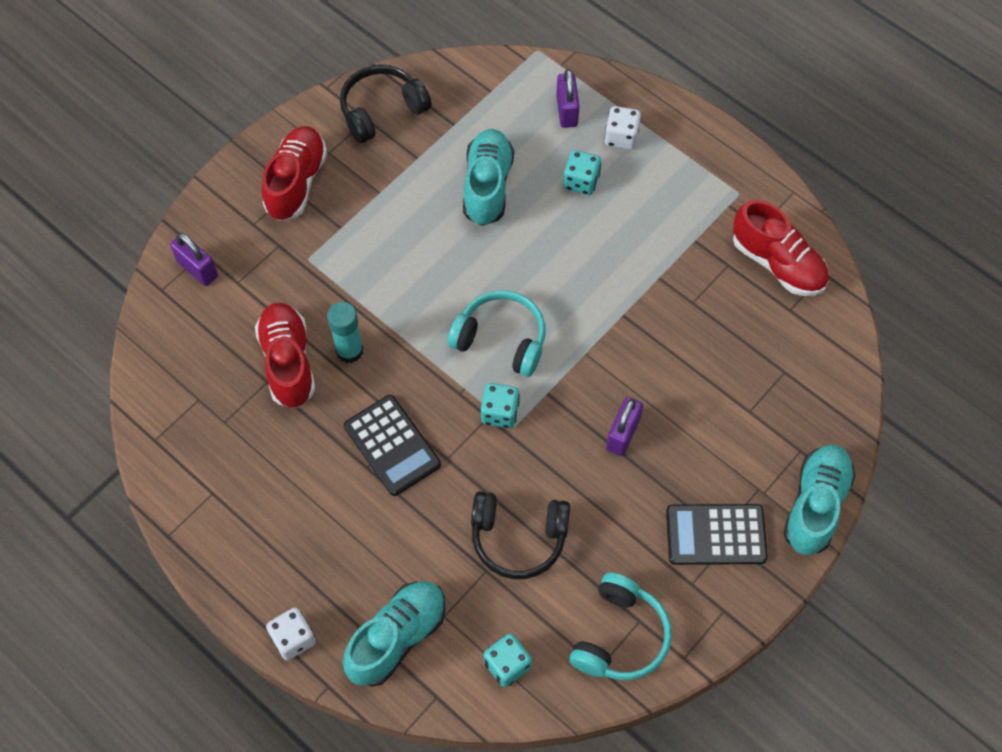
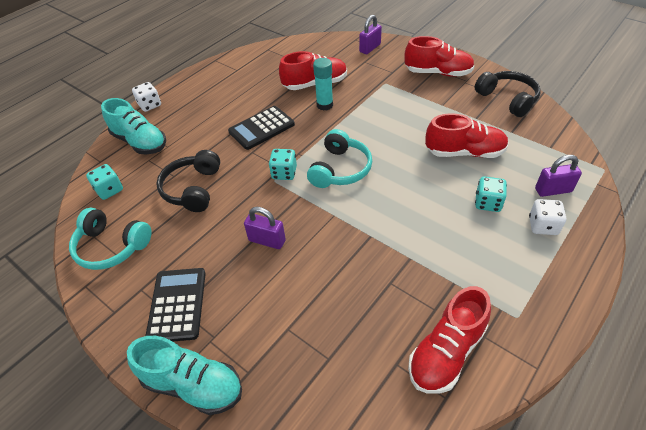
camera: 90 degrees right, 15 degrees down
(487, 186) = (464, 152): turquoise shoe -> red shoe

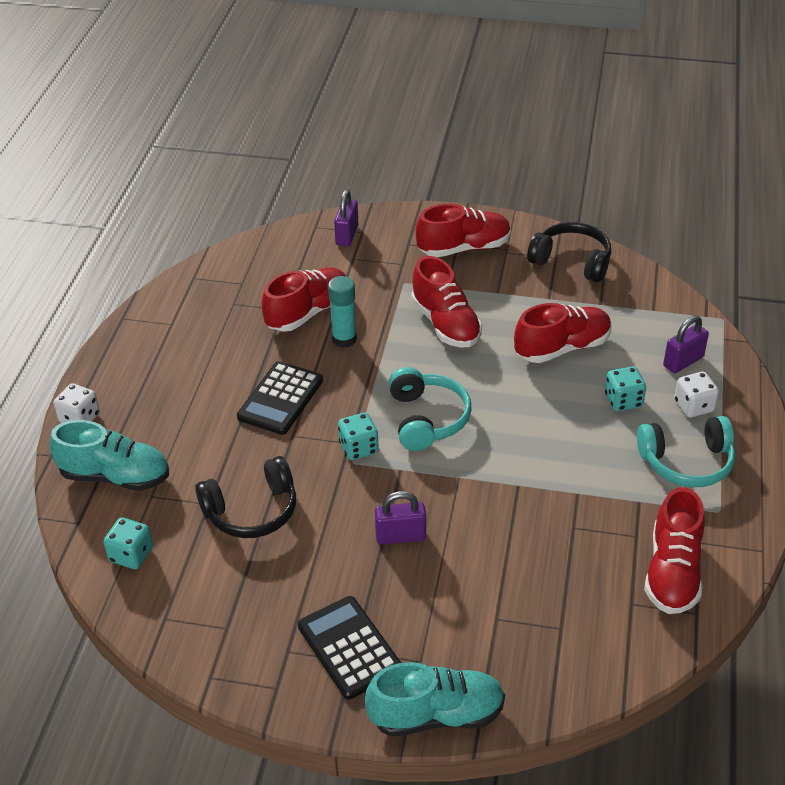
camera: 30 degrees left, 5 degrees down
(112, 246) = (203, 620): turquoise headphones -> turquoise headphones (687, 462)
(193, 189) = (252, 510): black headphones -> black headphones turned 90 degrees counterclockwise
(394, 114) = (446, 324): none -> red shoe

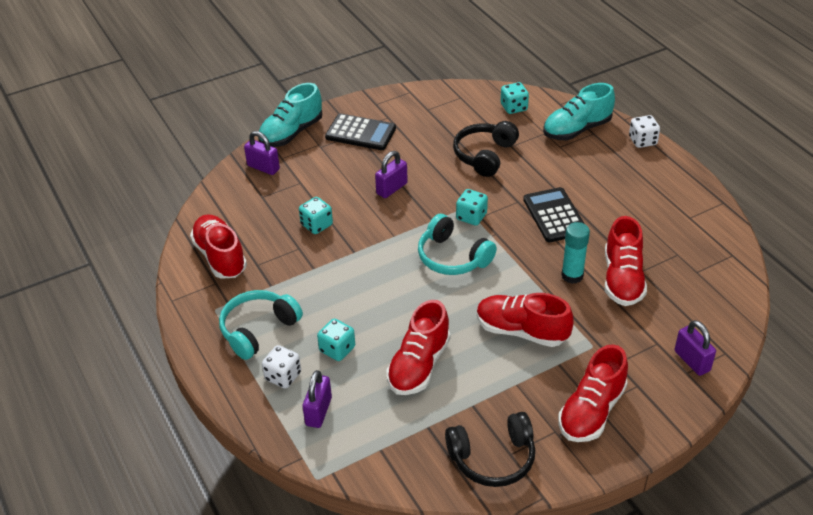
camera: 140 degrees right, 0 degrees up
(523, 676) = (263, 167): none -> purple padlock
(529, 543) = (316, 225): none -> turquoise dice

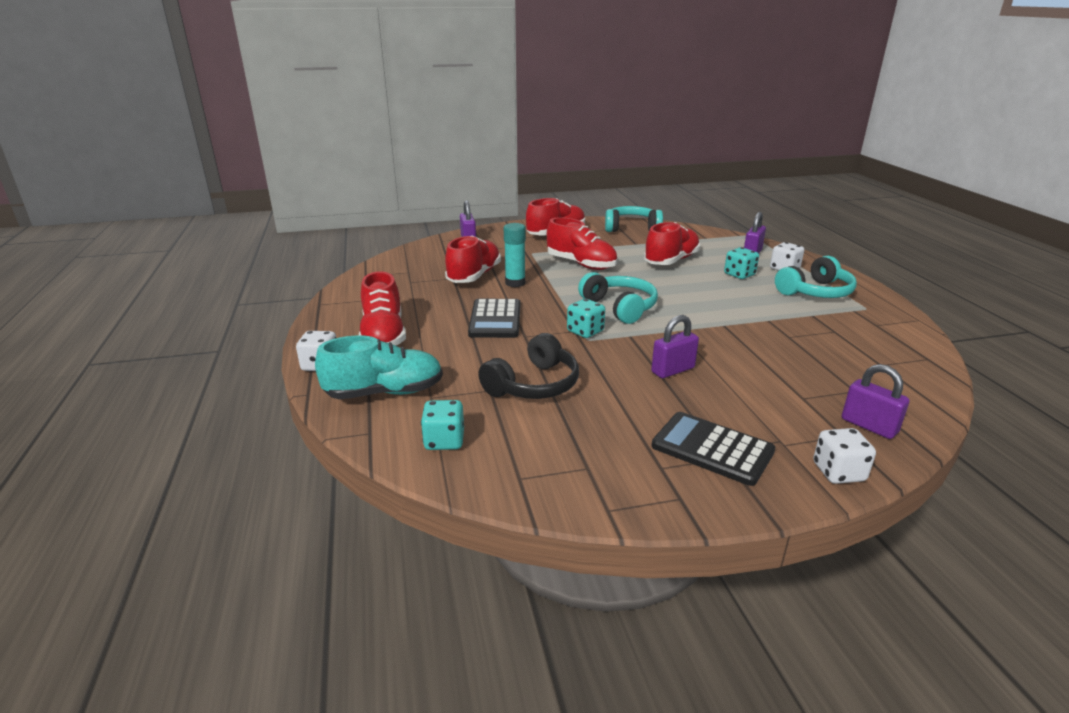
camera: 165 degrees left, 15 degrees down
(220, 257) = (883, 342): red shoe -> red shoe (384, 336)
(291, 133) = (838, 472): turquoise shoe -> white dice
(316, 225) = (771, 351): turquoise dice -> none
(493, 458) = (632, 228): black headphones -> turquoise headphones

